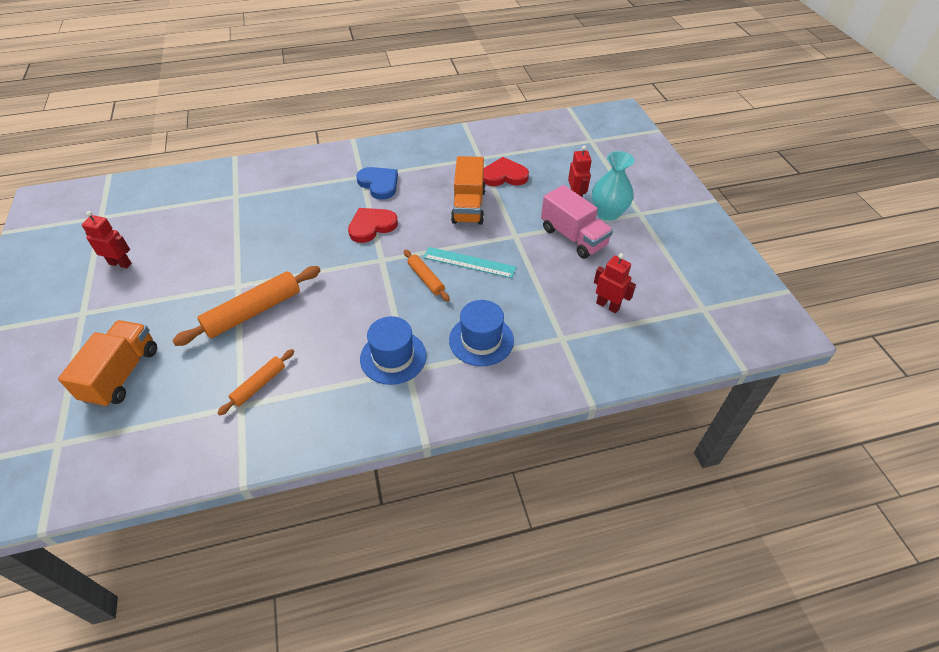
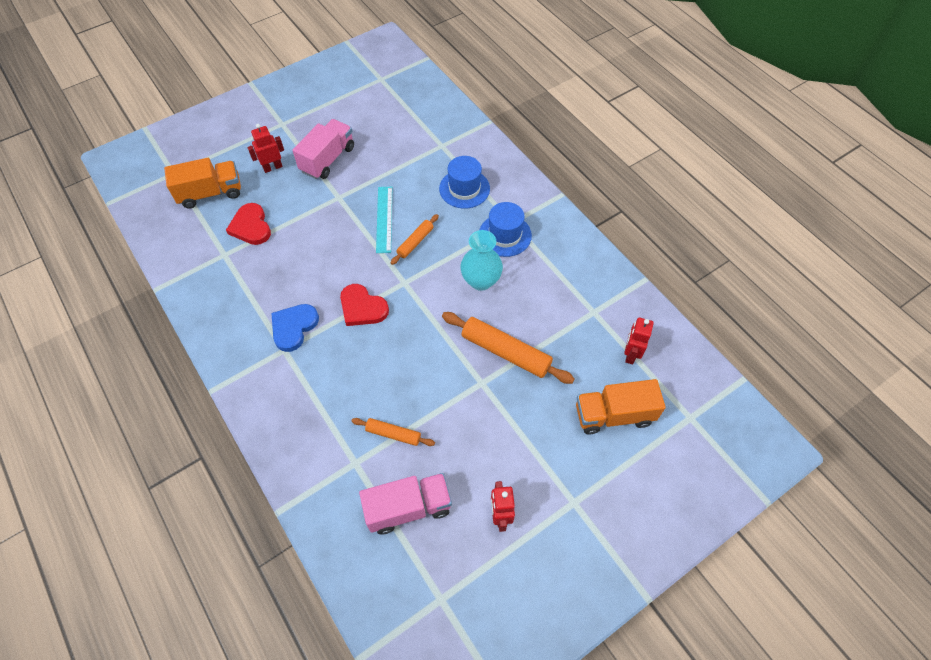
camera: 110 degrees left, 10 degrees up
(176, 215) = (408, 508): none -> pink truck
(259, 385) = (571, 309): orange rolling pin -> orange rolling pin (393, 434)
(468, 206) = (308, 241): orange truck -> orange truck (210, 193)
(608, 213) = (288, 143): turquoise vase -> turquoise vase (481, 281)
(608, 305) = (399, 127): red robot -> red robot (630, 354)

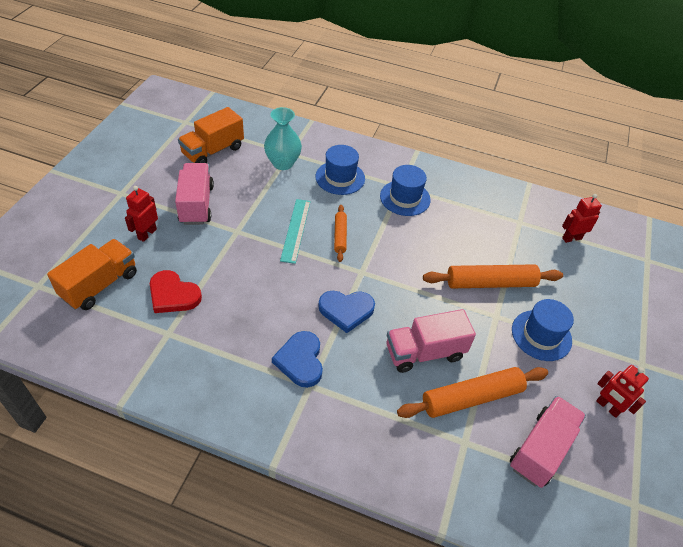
camera: 40 degrees left, 10 degrees down
(362, 308) = (346, 310): red heart -> blue heart
(384, 219) = (296, 230): turquoise ruler -> turquoise ruler turned 45 degrees clockwise
(391, 376) = (424, 352): none -> pink truck
(393, 434) = (471, 398): orange rolling pin -> orange rolling pin, size x1.80
(481, 281) = (420, 240): turquoise vase -> turquoise vase (283, 163)
(505, 422) = (541, 335): none -> blue hat
(613, 415) = (603, 286): orange truck -> orange truck (213, 151)
(630, 354) = (571, 238): red robot -> red robot turned 90 degrees clockwise

